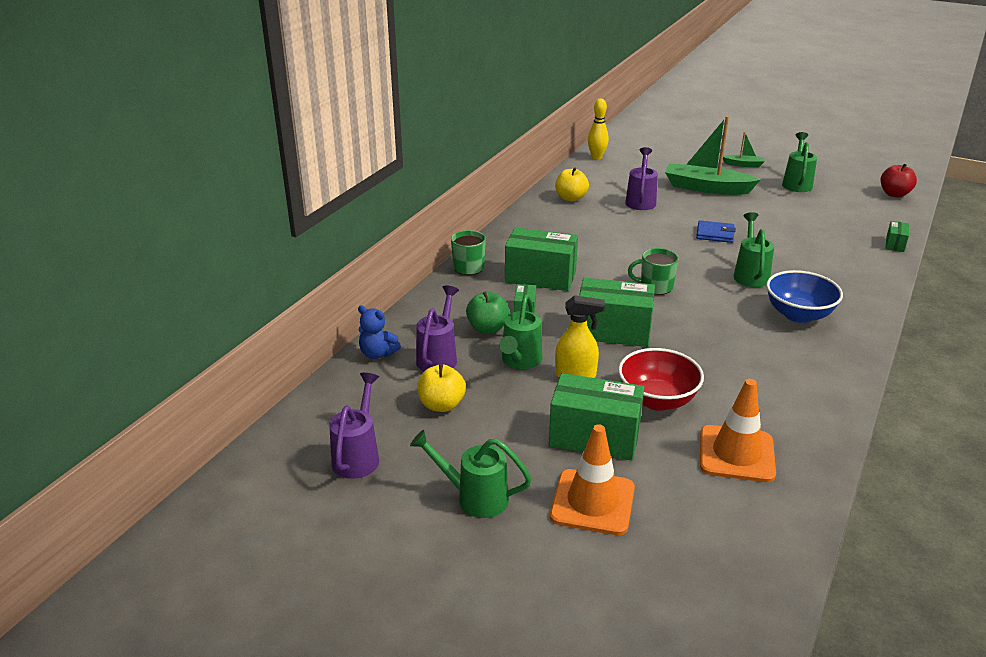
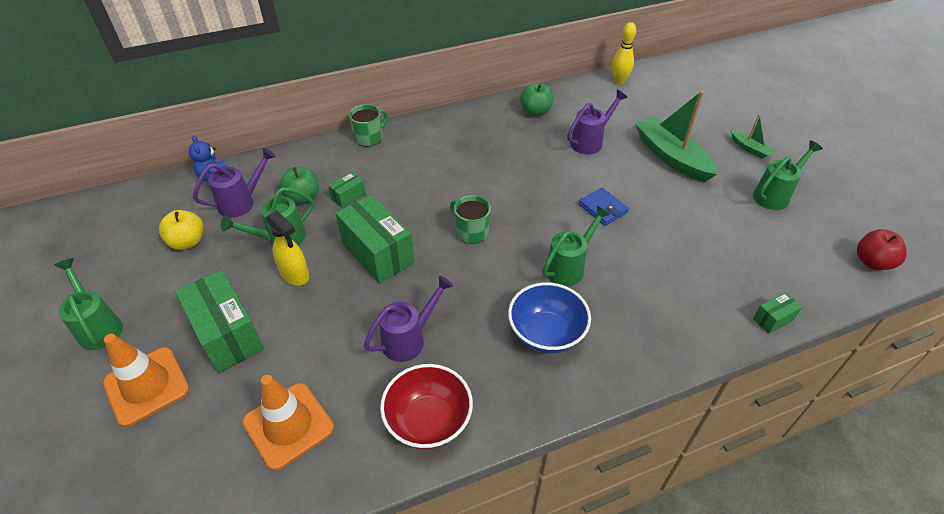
camera: 40 degrees right, 15 degrees up
(358, 456) = (95, 248): purple watering can -> purple watering can (409, 339)
(540, 277) = (402, 173): green box -> none
(570, 198) = (535, 111): yellow apple -> green apple
(657, 400) = (312, 335): red bowl -> red bowl (428, 421)

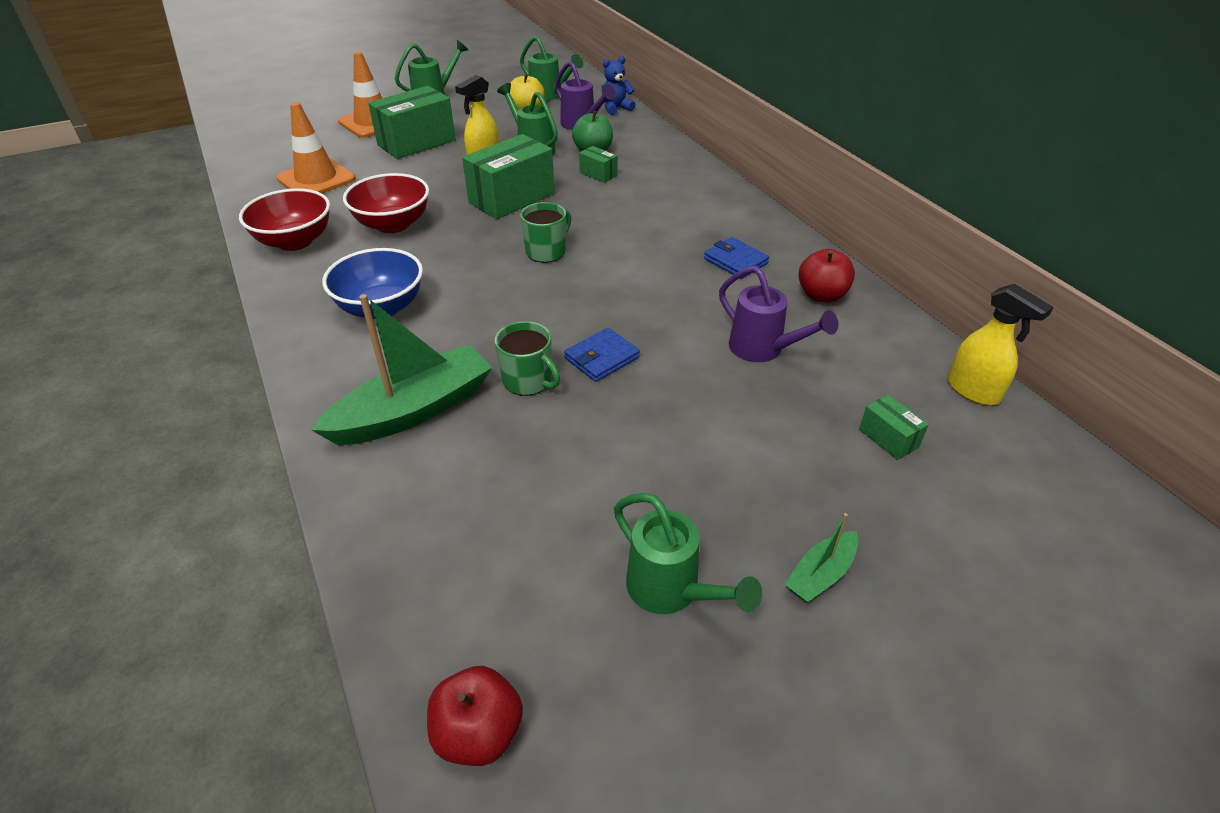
camera: 85 degrees right, 5 degrees down
(369, 138) = (706, 175): green mug -> green mug (528, 381)
(409, 339) = (393, 224): purple watering can -> red bowl
(494, 139) = (735, 261): none -> blue wallet
(535, 111) = (821, 295): green apple -> red apple
(569, 267) = (485, 325): green watering can -> green watering can (549, 96)
(619, 81) = (973, 391): yellow bowling pin -> yellow spray bottle
(671, 157) = (752, 445): green boat -> green boat (413, 410)
(773, 319) = (361, 528): green box -> green box (888, 438)

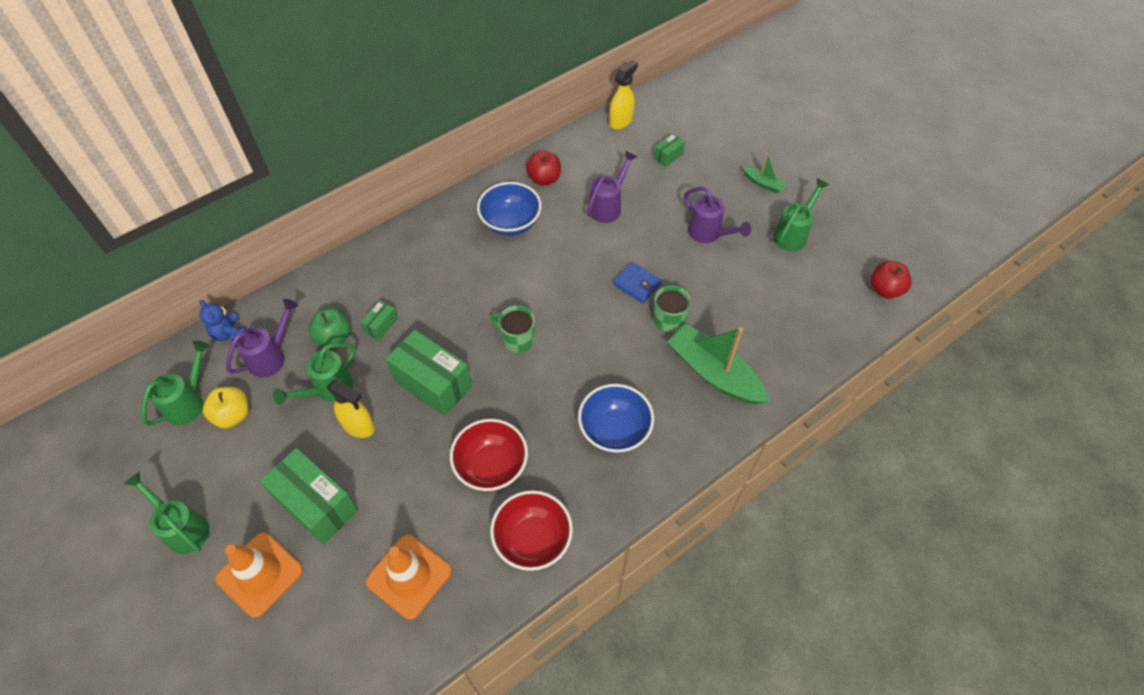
camera: 100 degrees left, 15 degrees up
(690, 458) = (708, 233): none -> purple watering can
(735, 261) = (511, 223): blue wallet -> blue bowl

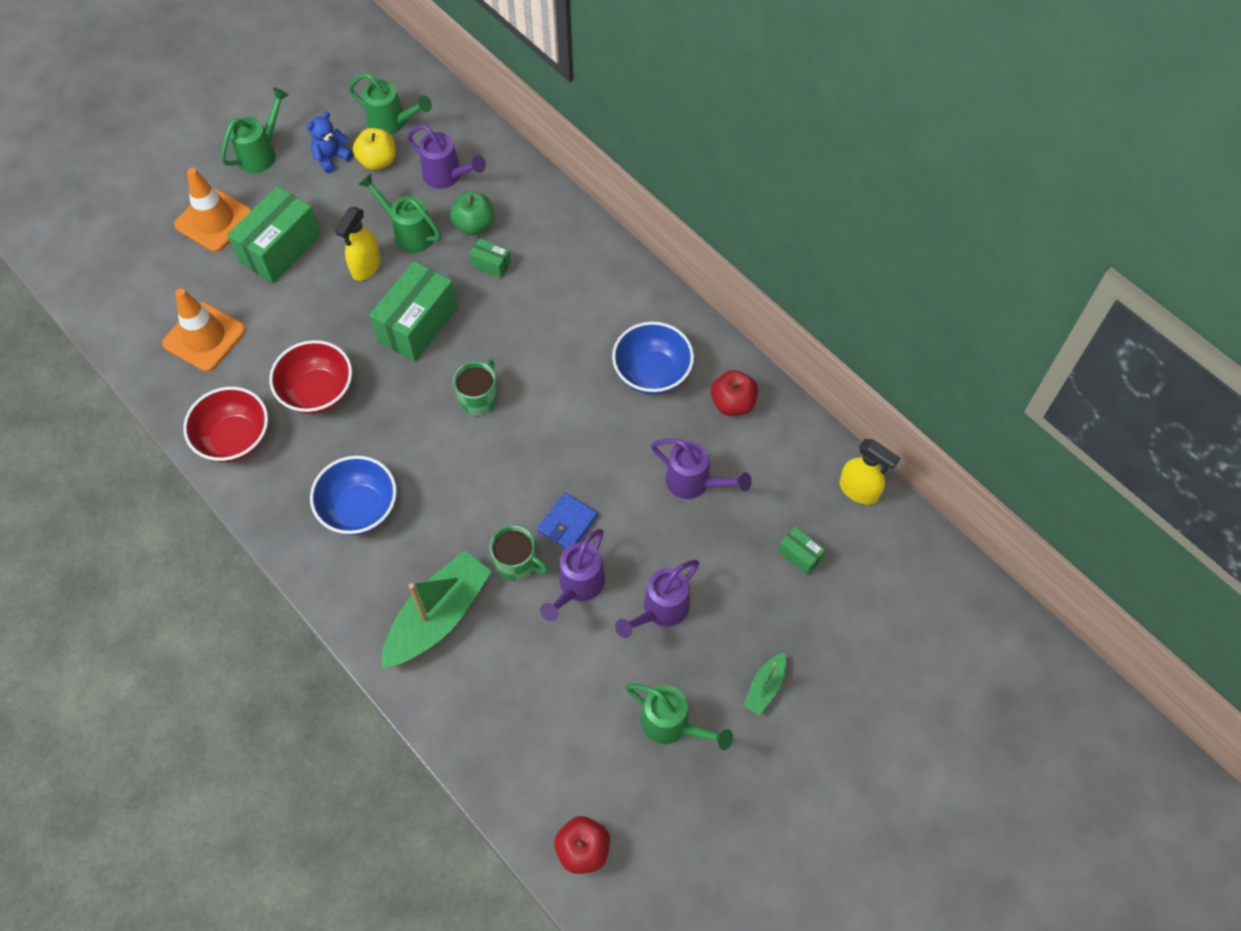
camera: 85 degrees right, 5 degrees up
(229, 333) = (474, 135): blue teddy bear -> blue teddy bear (331, 158)
(689, 281) = (578, 587): none -> purple watering can

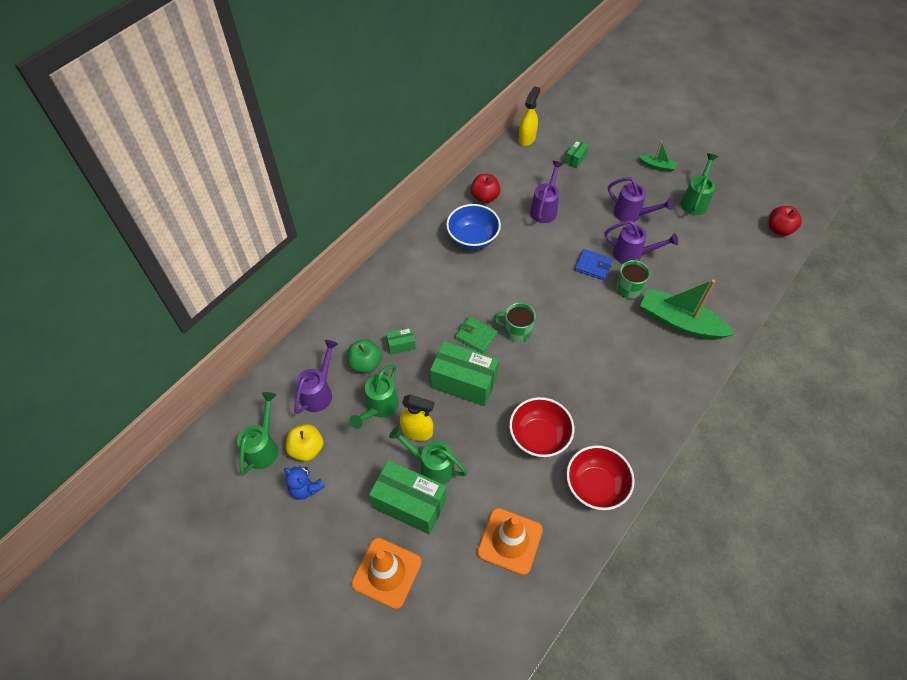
camera: 100 degrees left, 5 degrees down
(261, 153) = (305, 552): green watering can -> green watering can (432, 466)
(359, 509) = (623, 385): blue bowl -> none
(483, 349) = (476, 336): none -> green wallet
(491, 265) = (401, 345): green box -> green box turned 60 degrees clockwise

